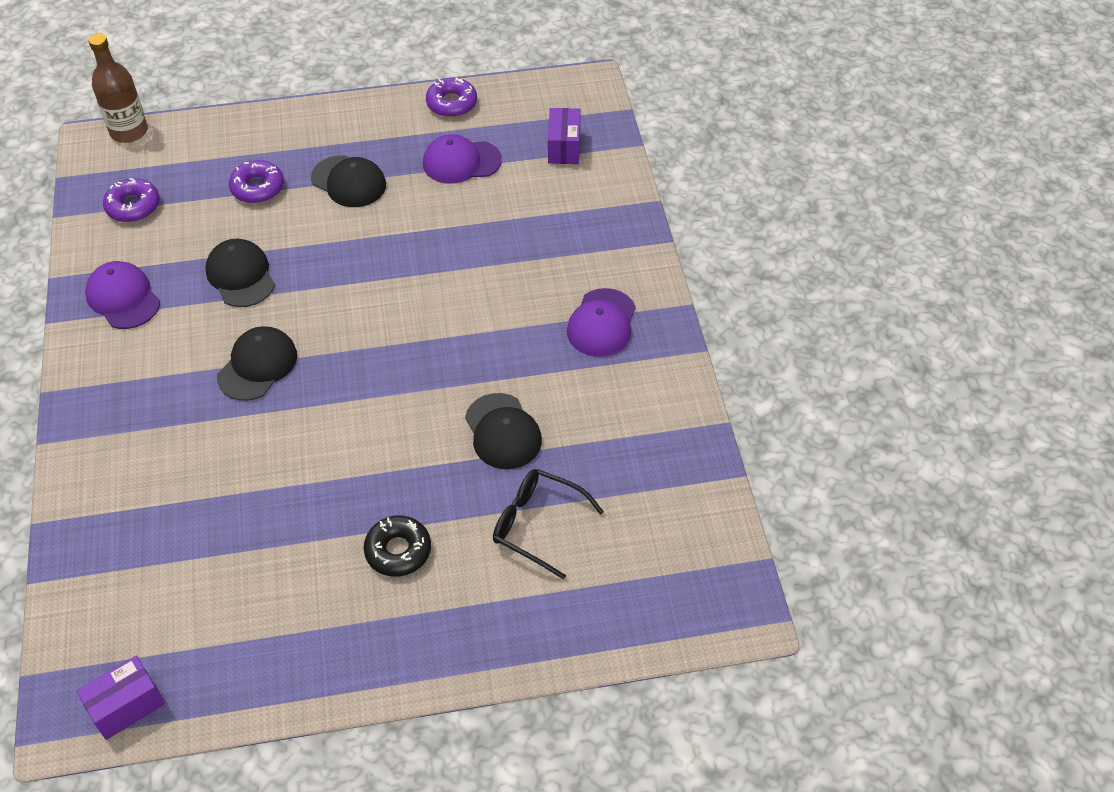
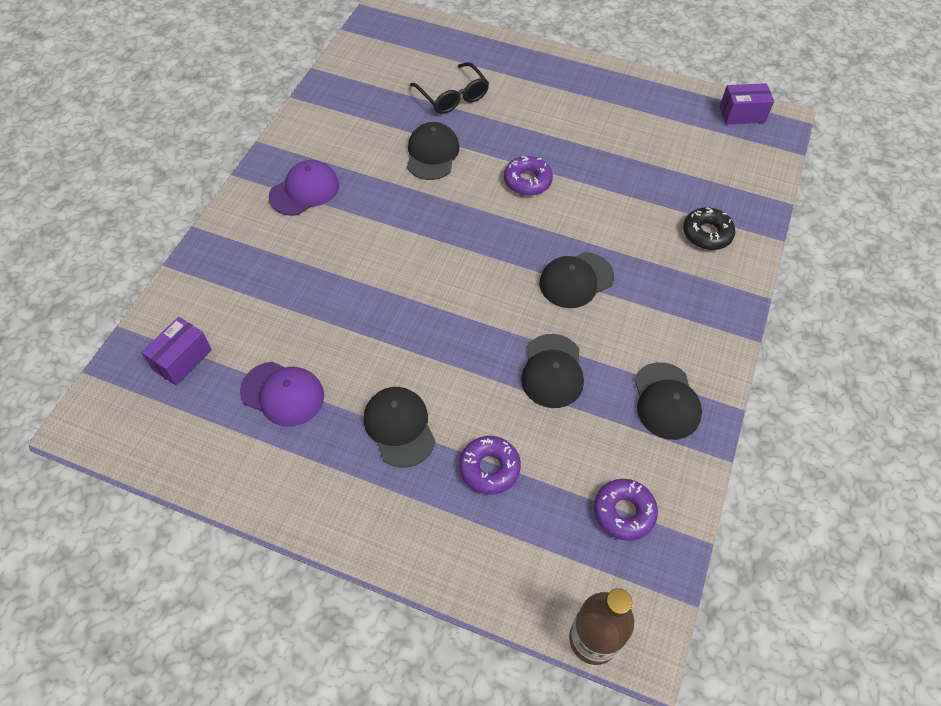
camera: 150 degrees left, 5 degrees up
(123, 298) = (666, 401): purple cap -> black cap
(398, 551) = (545, 119): black donut -> black donut (707, 234)
(452, 103) = (232, 476): purple donut -> purple donut (527, 181)

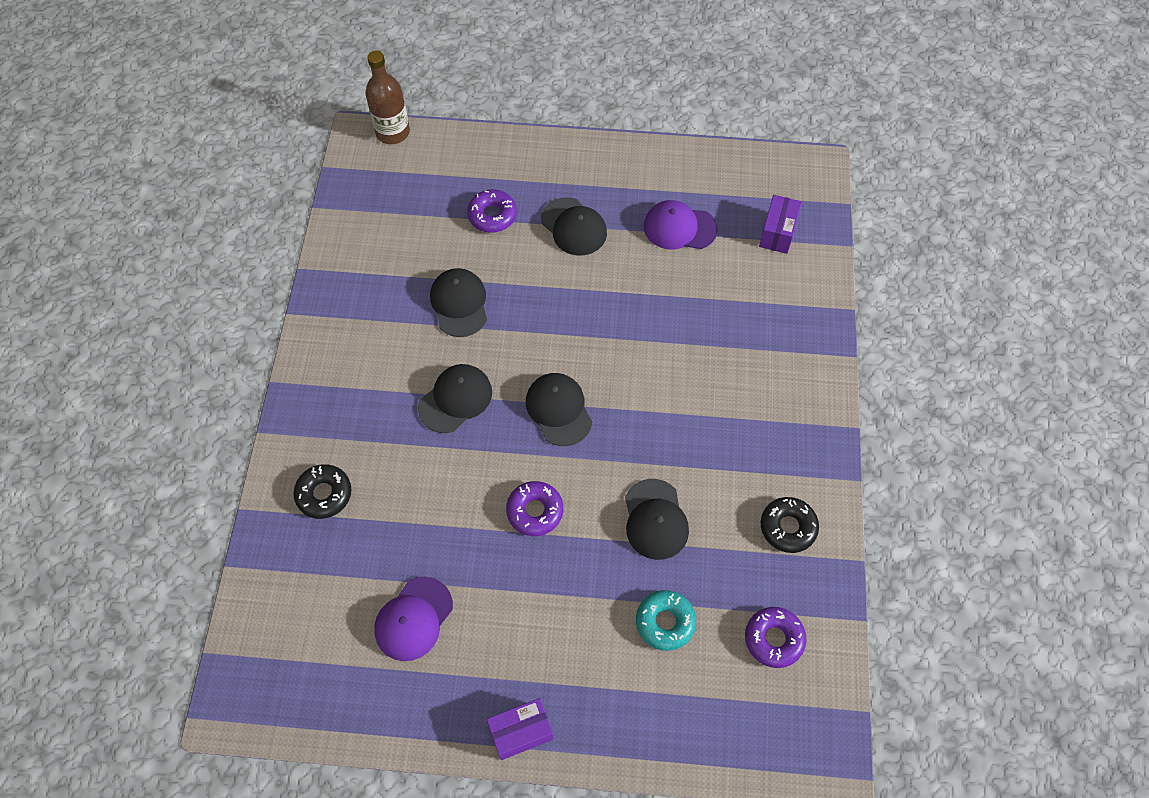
camera: 165 degrees right, 5 degrees up
(304, 191) = (770, 428): purple cap -> purple cap (413, 619)
(332, 126) = (788, 527): none -> black donut
(453, 96) = (665, 622): black glasses -> turquoise donut
(623, 512) = (381, 211): purple donut -> purple donut (774, 639)
(666, 401) = (355, 303): black cap -> black cap (558, 410)
(742, 114) = (282, 705): purple box -> purple box (521, 732)

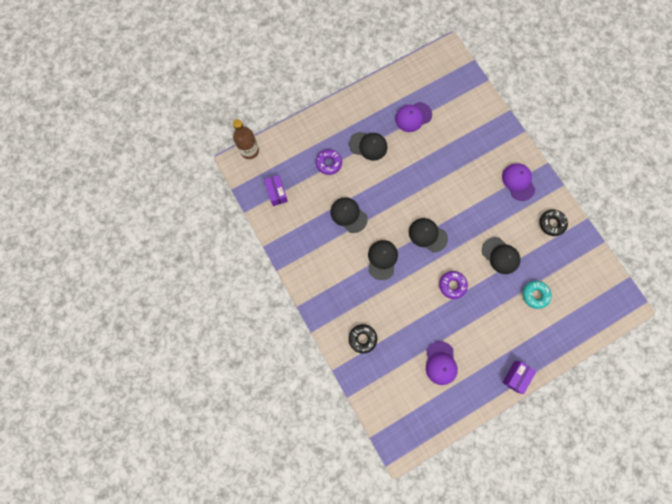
camera: 35 degrees left, 15 degrees up
(774, 639) = (578, 273): purple donut -> none
(777, 233) = (455, 93): purple box -> purple box (277, 193)
(780, 425) = (518, 182): none -> purple cap

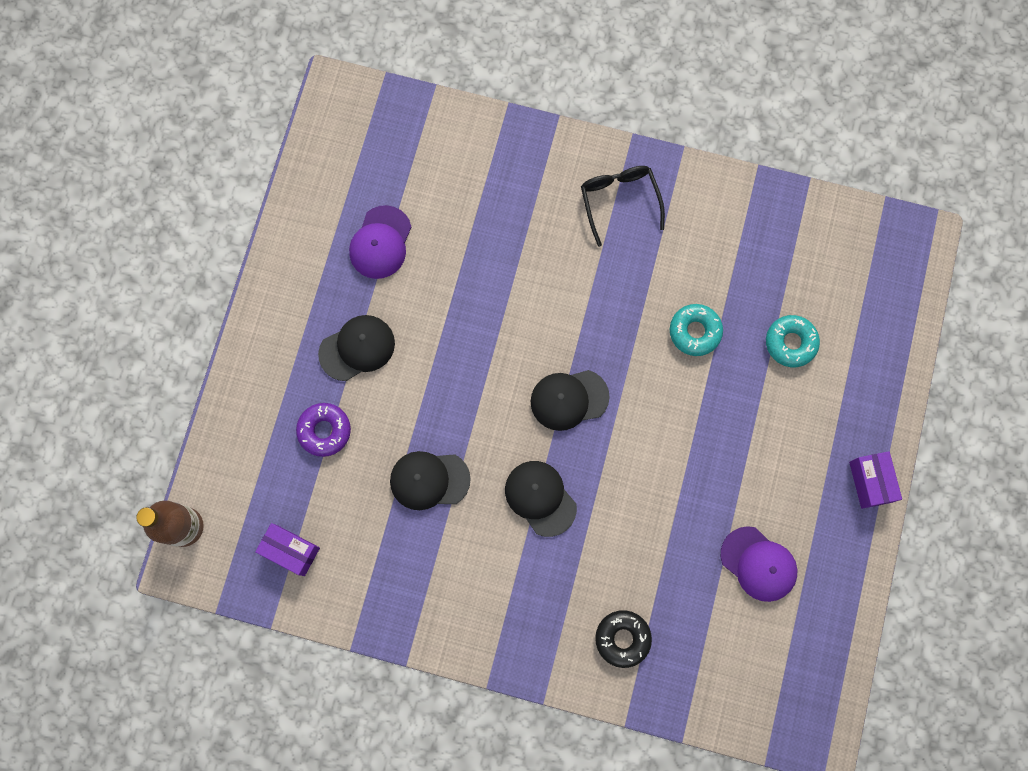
camera: 45 degrees left, 0 degrees up
(452, 285) = (670, 438): purple donut -> none
(500, 255) = (695, 331): black cap -> turquoise donut
(518, 182) = (619, 201): purple cap -> black glasses
(551, 223) = (719, 219): black donut -> none

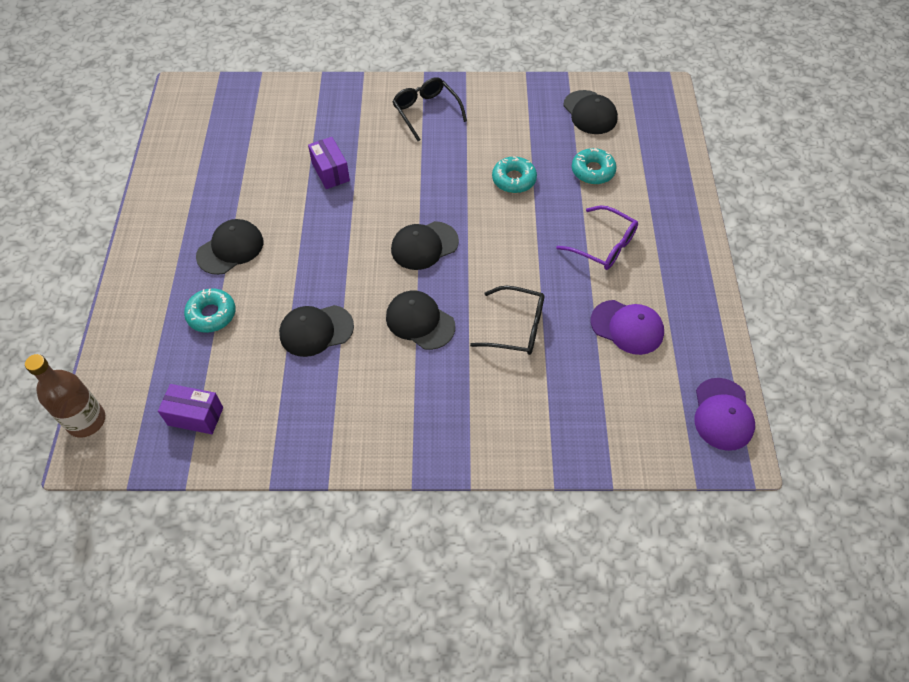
camera: 15 degrees left, 20 degrees down
(324, 431) = (211, 314): purple donut -> turquoise donut
(380, 242) = (237, 174): purple cap -> purple cap (722, 414)
(622, 638) = (528, 414): black donut -> none
(640, 533) = (516, 327): none -> black glasses
(768, 451) = (604, 245): none -> purple glasses
(816, 252) = (590, 113): none -> black cap
(870, 482) = (695, 248): purple box -> purple box (330, 172)

